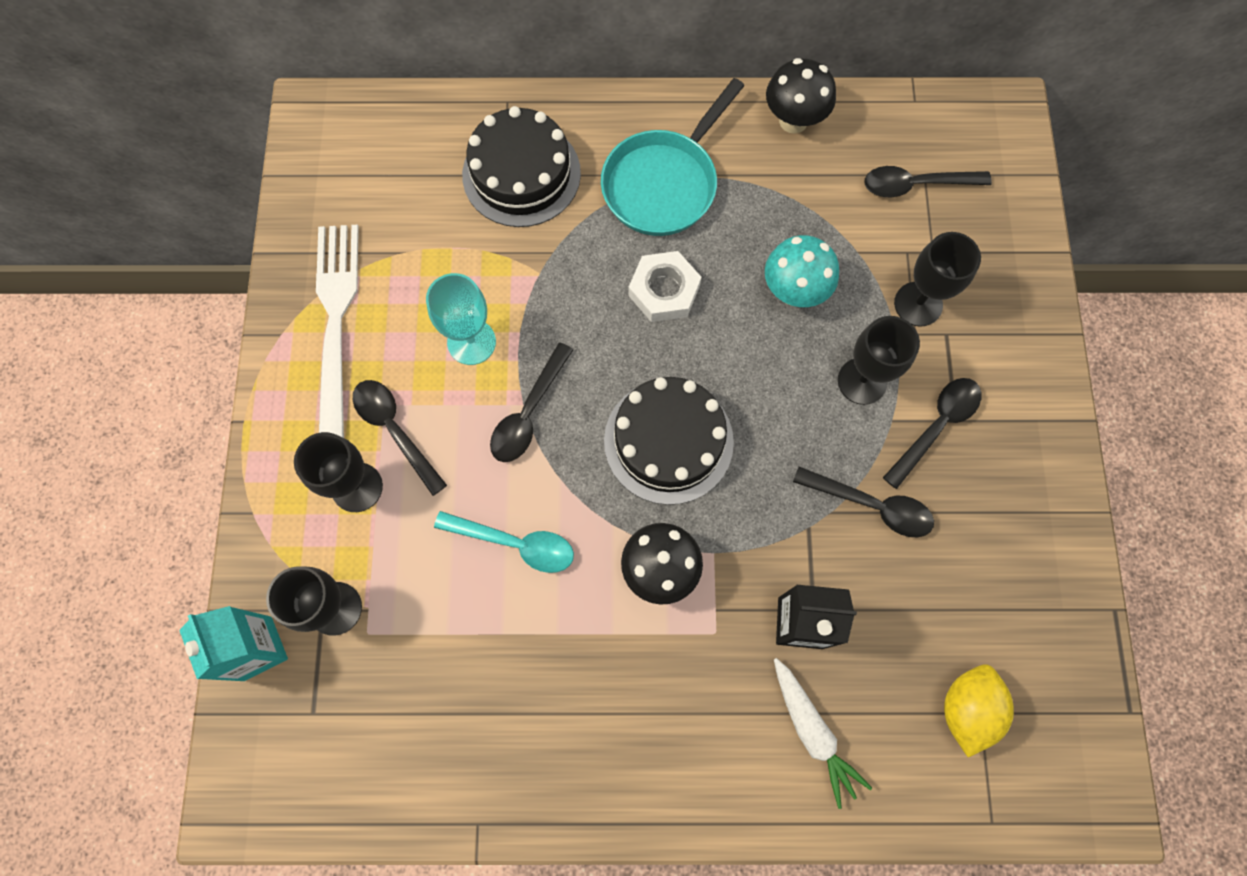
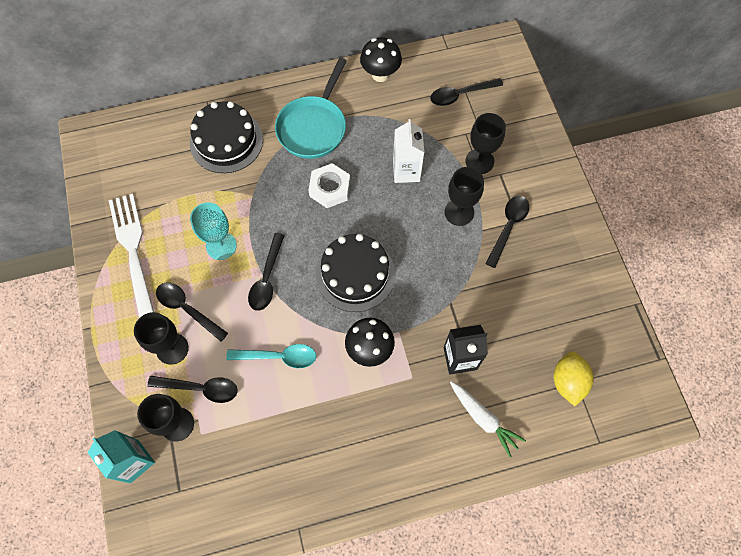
camera: 15 degrees left, 5 degrees down
(794, 291) = (406, 171): turquoise mushroom -> white carton
(871, 505) = (483, 281): black spoon -> black spoon (200, 388)

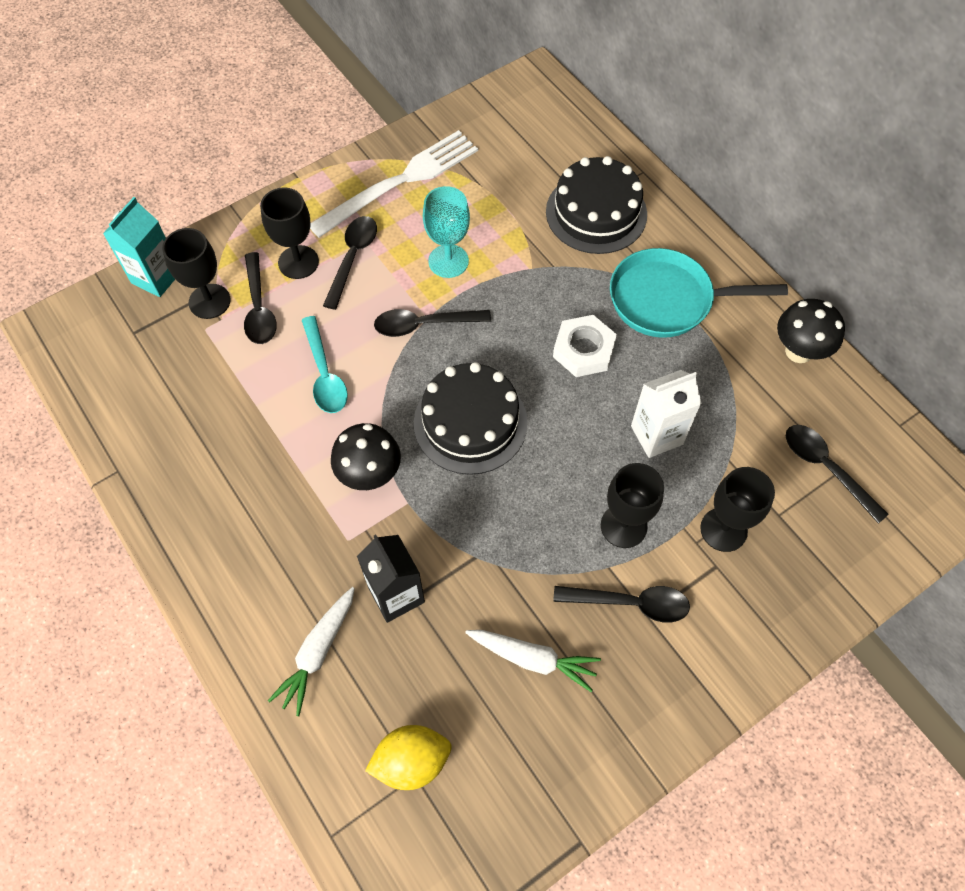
camera: 70 degrees right, 5 degrees down
(525, 292) = (533, 658): none -> white carrot

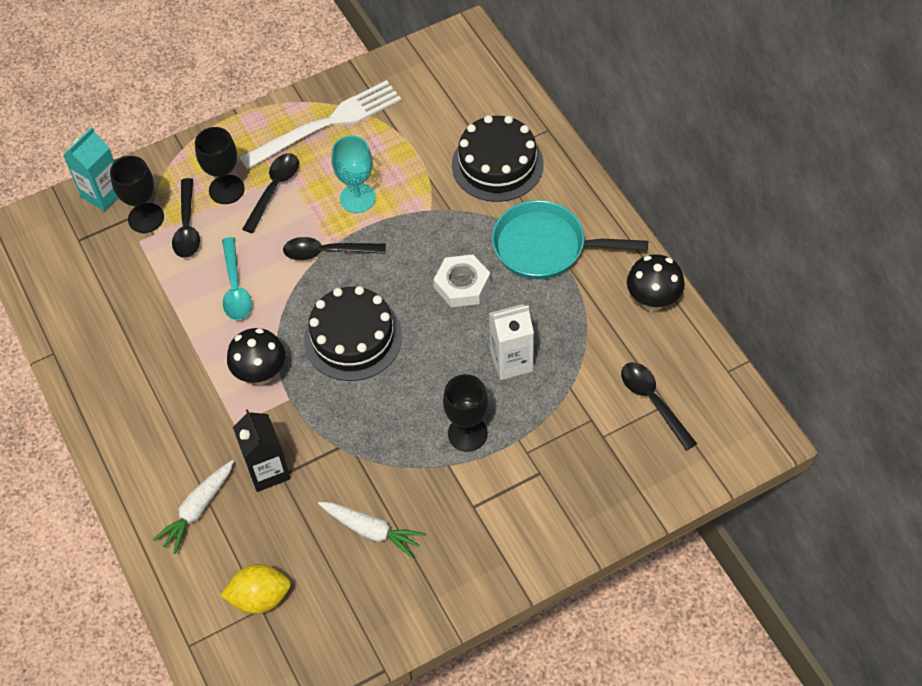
camera: 10 degrees right, 5 degrees down
(630, 603) = (460, 495): black spoon -> none
(723, 529) = (552, 444): black goblet -> none

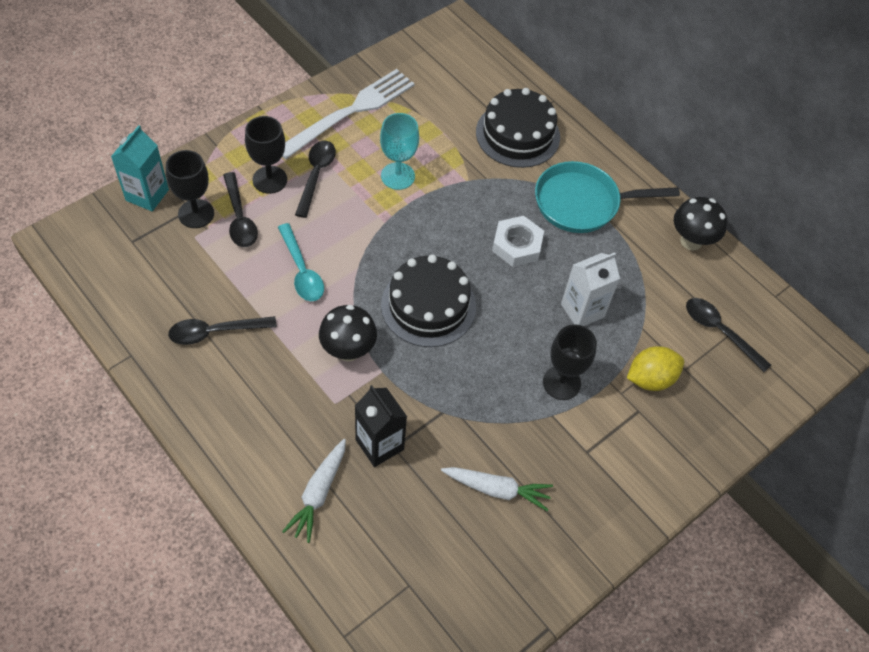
camera: 20 degrees left, 0 degrees up
(260, 598) = (405, 574): yellow lemon -> yellow lemon (650, 379)
(327, 252) = (382, 228): black spoon -> black spoon (215, 332)

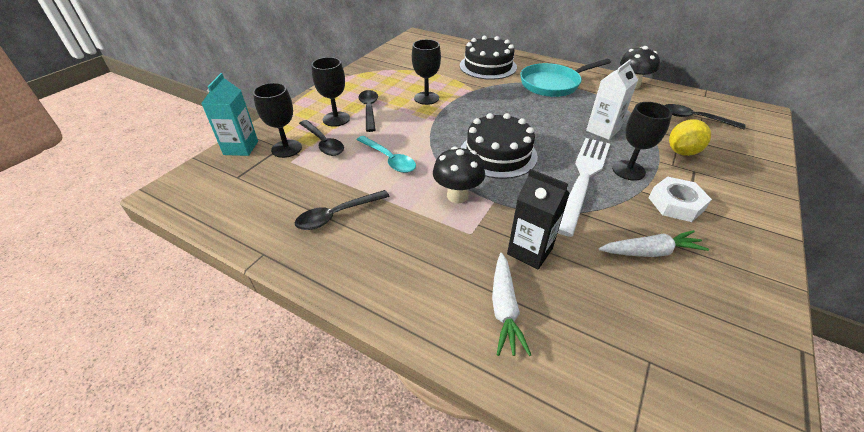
camera: 15 degrees left, 15 degrees down
(350, 112) = (375, 78): white fork -> white fork (583, 179)
(398, 176) = (426, 98): turquoise goblet -> black goblet
(517, 245) = (531, 111): white nut -> white nut (676, 204)

